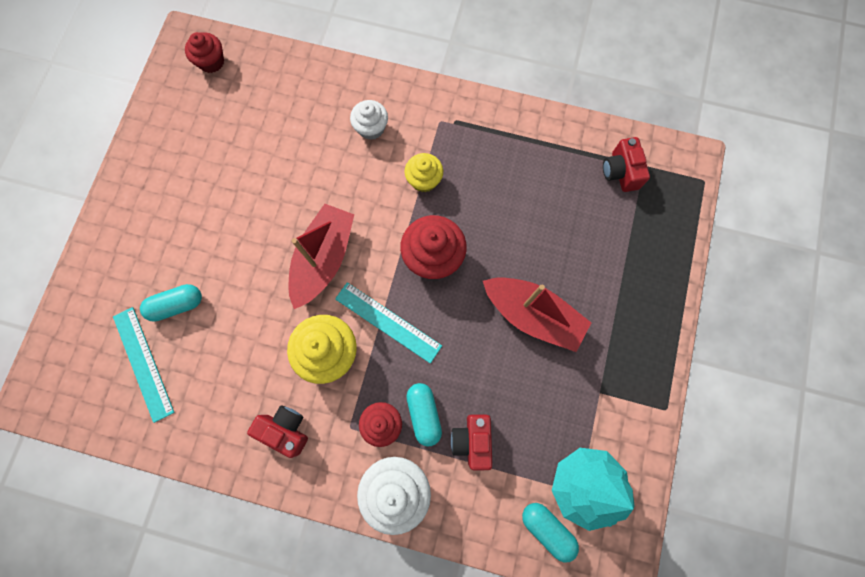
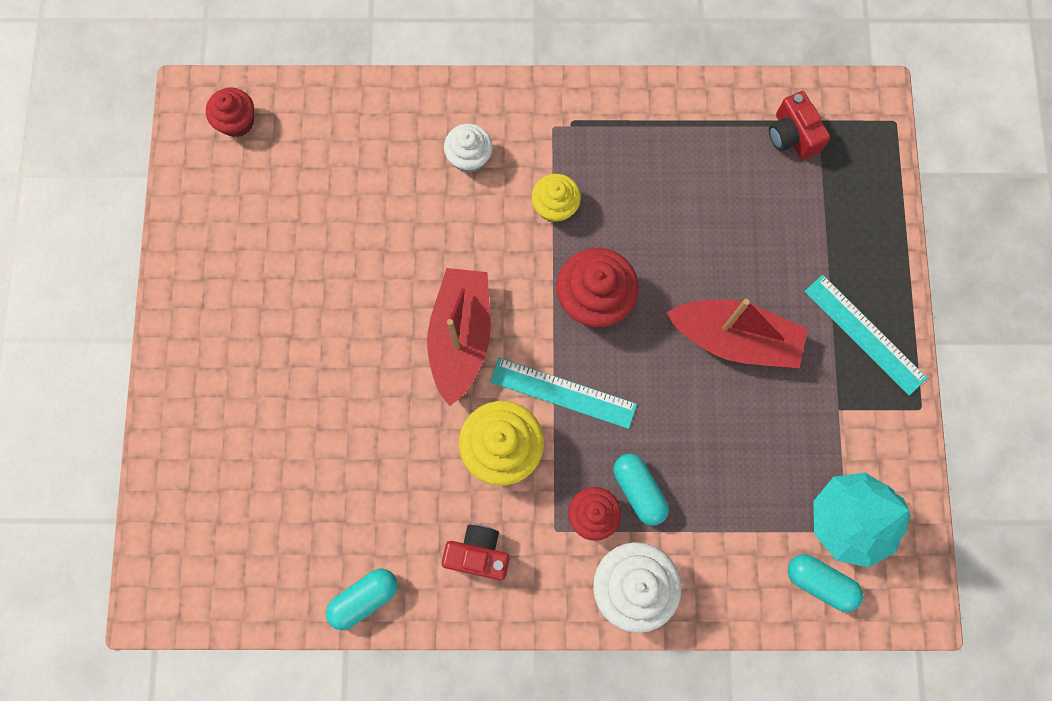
camera: 15 degrees left, 0 degrees up
(143, 363) = (277, 523): turquoise ruler -> turquoise ruler (864, 334)
(177, 305) = (296, 441): turquoise capsule -> turquoise capsule (364, 598)
(472, 440) = (705, 505): red camera -> none

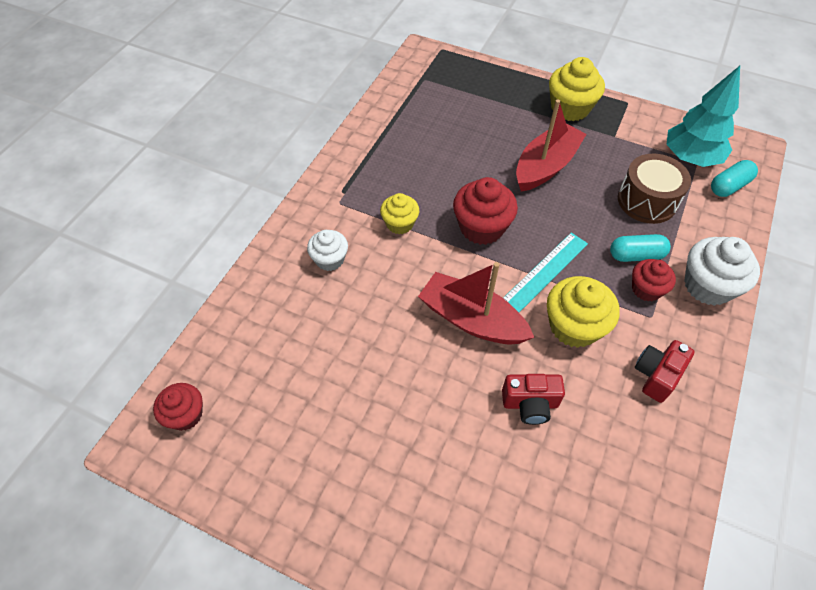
camera: 65 degrees left, 20 degrees down
(364, 598) = (673, 479): turquoise capsule -> none
(738, 481) = (647, 201): none -> brown drum
(792, 136) = (423, 92): red camera -> red camera (530, 404)
(864, 334) = (570, 108): turquoise ruler -> yellow cupcake

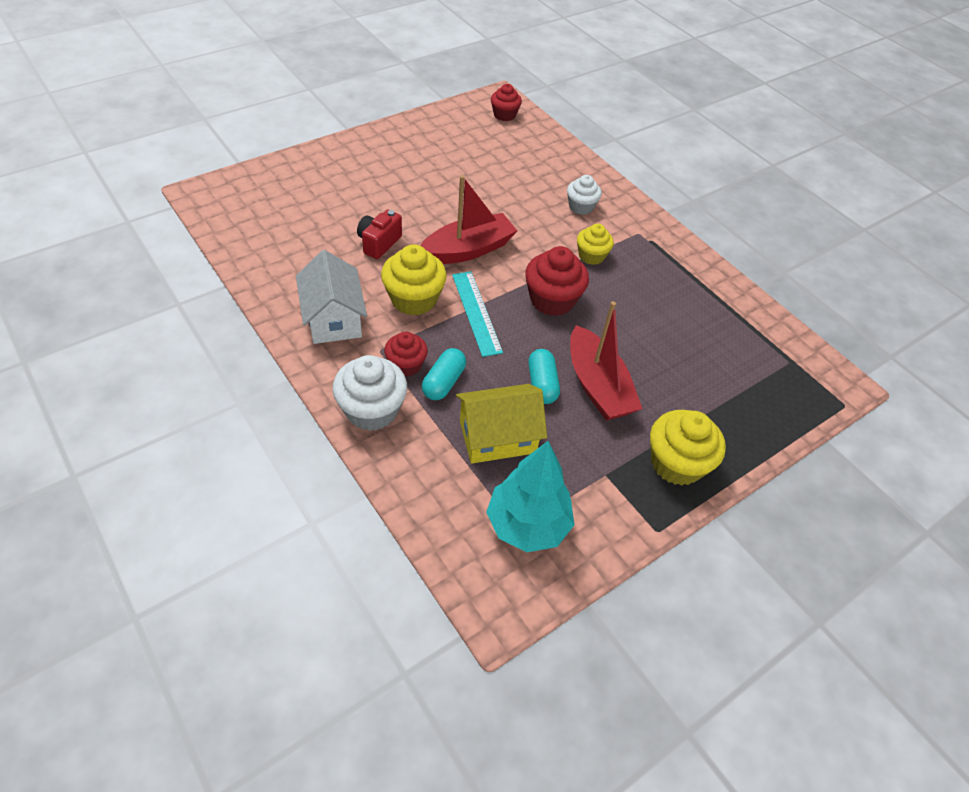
camera: 115 degrees right, 5 degrees down
(647, 201) = (497, 437): brown drum -> yellow house
(656, 375) = (333, 318): red camera -> white house
(729, 186) = (463, 529): turquoise capsule -> turquoise capsule (542, 384)

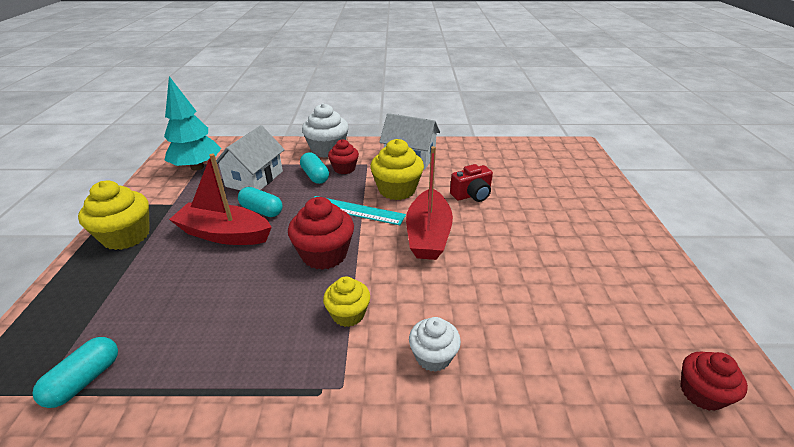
camera: 130 degrees right, 15 degrees down
(379, 243) = (472, 195): red camera -> red camera turned 90 degrees clockwise
(497, 437) = (254, 179): yellow house -> white house
(764, 346) = (85, 380): none -> turquoise capsule

